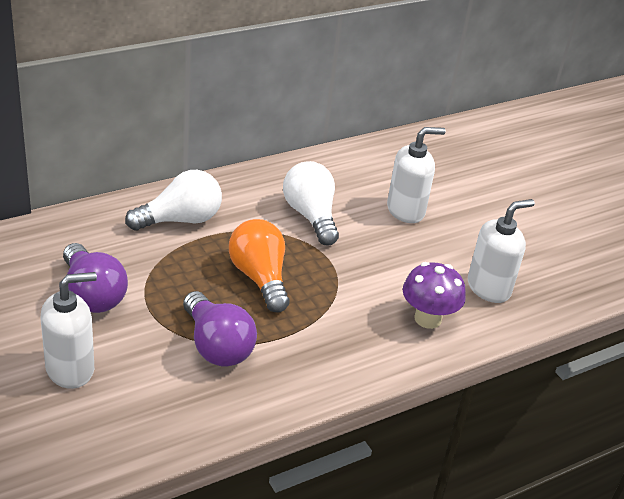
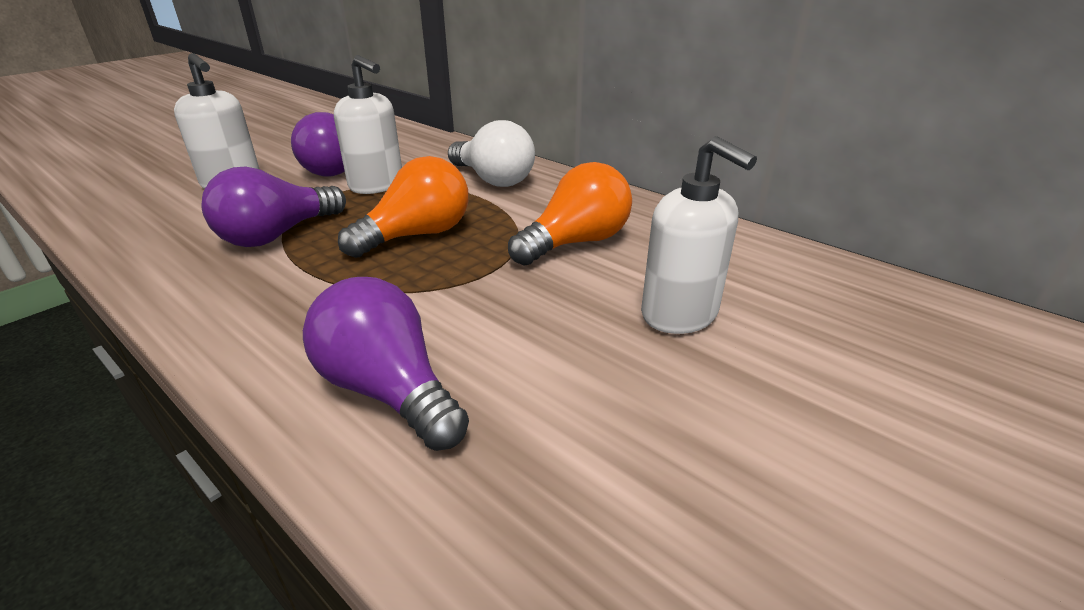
camera: 75 degrees right, 5 degrees down
(311, 216) = (576, 243): white light bulb -> orange light bulb
(427, 319) = (389, 390): purple mushroom -> purple light bulb
(489, 288) = (531, 463): white soap dispenser -> white soap dispenser (377, 185)

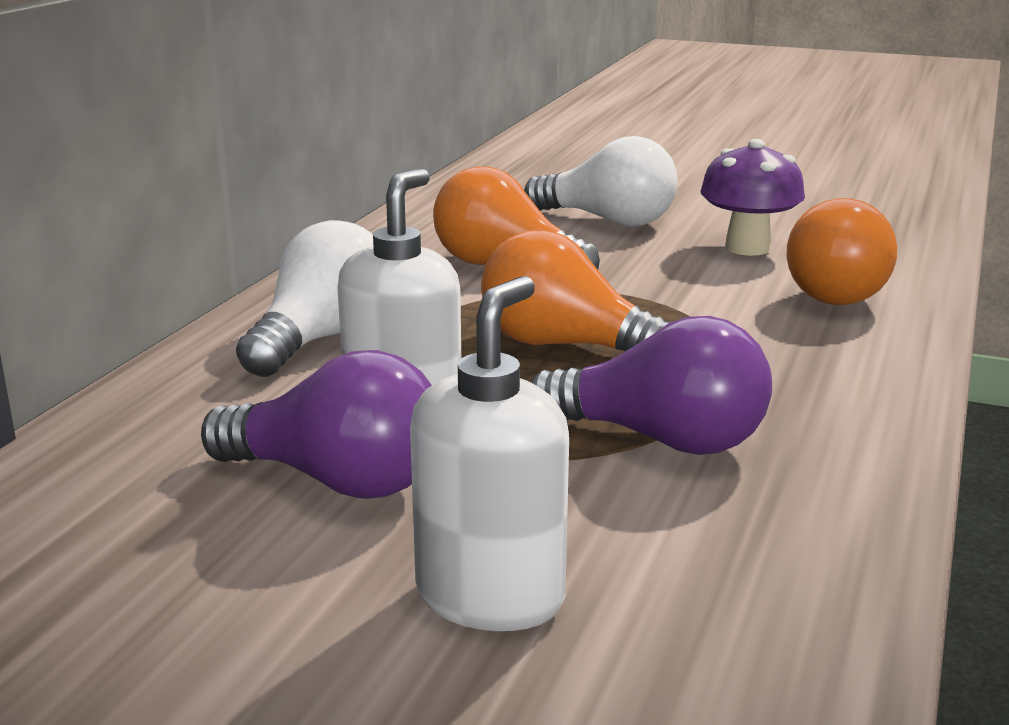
camera: 110 degrees left, 10 degrees down
(389, 390) = (841, 292): purple light bulb -> orange light bulb
(552, 377) = (747, 248): none -> purple mushroom
(680, 314) = (608, 221): white soap dispenser -> white light bulb

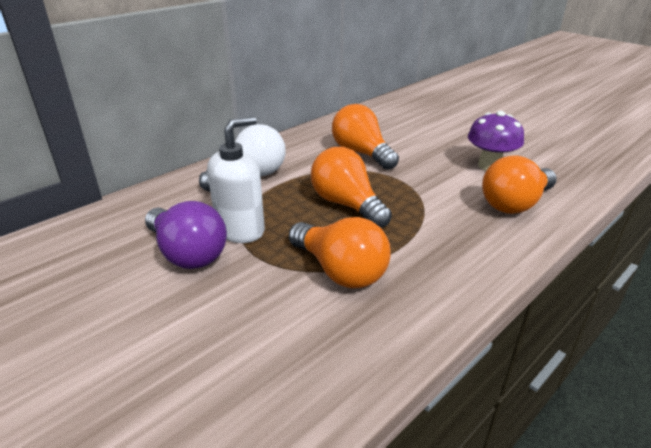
camera: 25 degrees right, 10 degrees up
(490, 596) = (188, 335): white soap dispenser -> none
(608, 221) = (434, 136): white light bulb -> none
(660, 440) = (340, 271): purple light bulb -> orange light bulb

